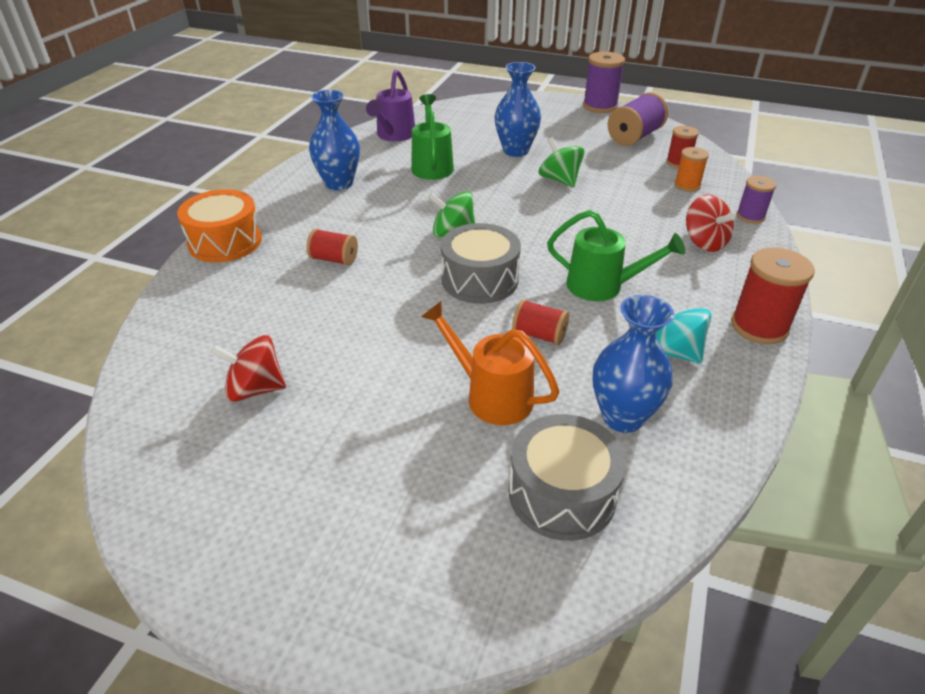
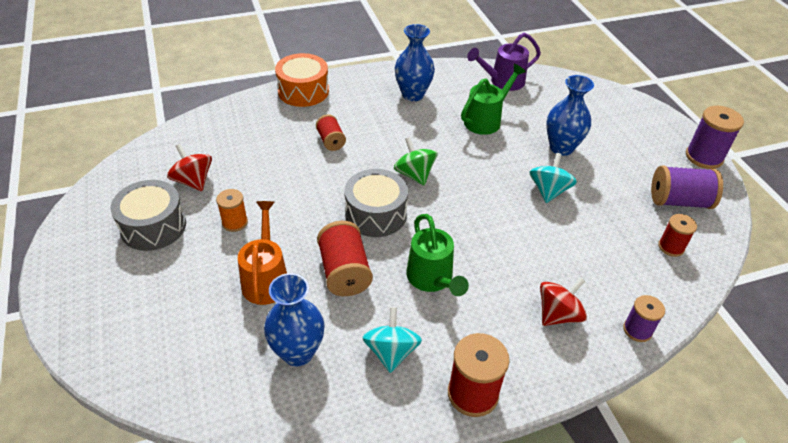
camera: 50 degrees right, 5 degrees up
(539, 335) = (344, 272): red spool -> red spool, size x1.64
(559, 180) = (549, 191): green spinning top -> turquoise spinning top
(562, 493) = (207, 352): grey drum -> grey drum (153, 226)
(687, 185) = (637, 268): orange spool -> orange spool (235, 222)
(704, 242) = (558, 314): red spinning top -> red spinning top turned 150 degrees counterclockwise

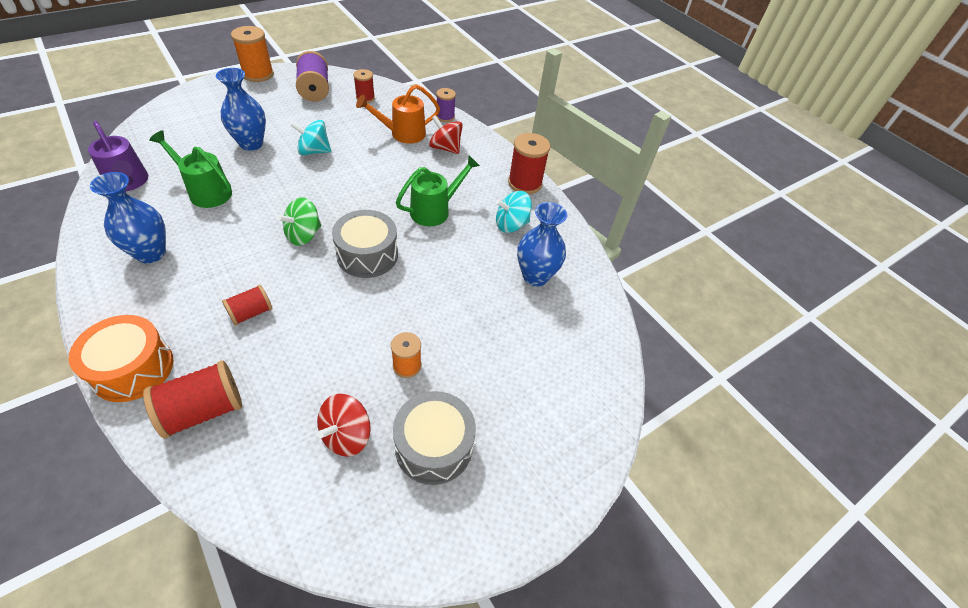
camera: 110 degrees left, 5 degrees up
(266, 278) = (471, 317): orange watering can -> orange watering can (402, 134)
(344, 272) = (445, 264): red spool -> red spool (203, 410)
(704, 157) = (258, 74): purple spool -> orange spool

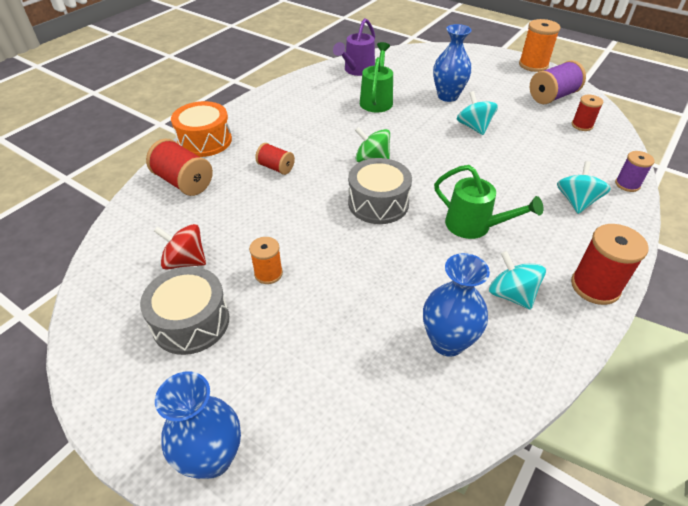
camera: 75 degrees right, 5 degrees down
(151, 253) = (301, 105): blue vase -> blue vase (212, 458)
(402, 134) = (560, 166): orange watering can -> none
(445, 148) = (576, 201): red spinning top -> turquoise spinning top

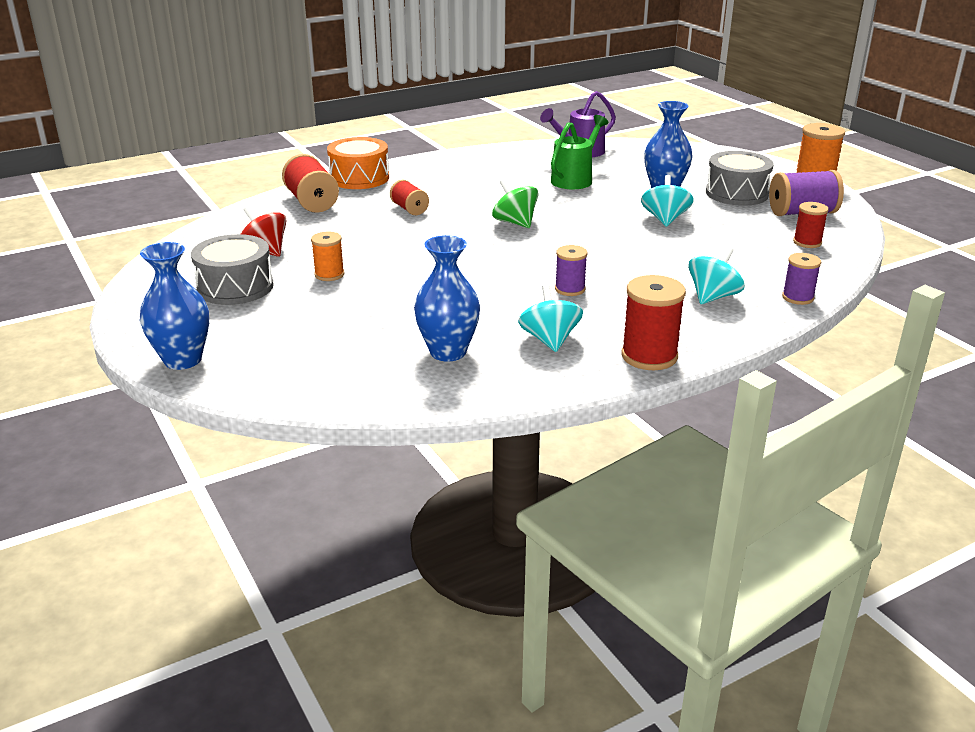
camera: 25 degrees right, 15 degrees down
(378, 203) = (486, 253): grey drum -> grey drum (736, 193)
(475, 226) = (570, 289): green watering can -> purple spool

